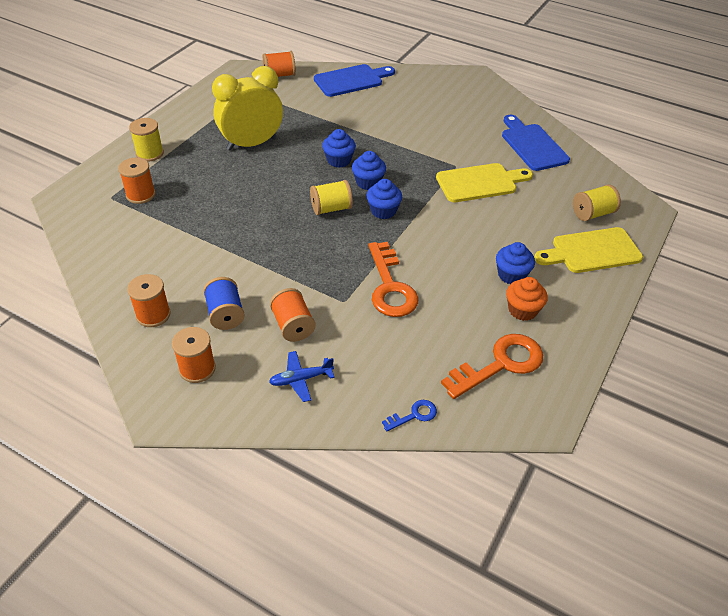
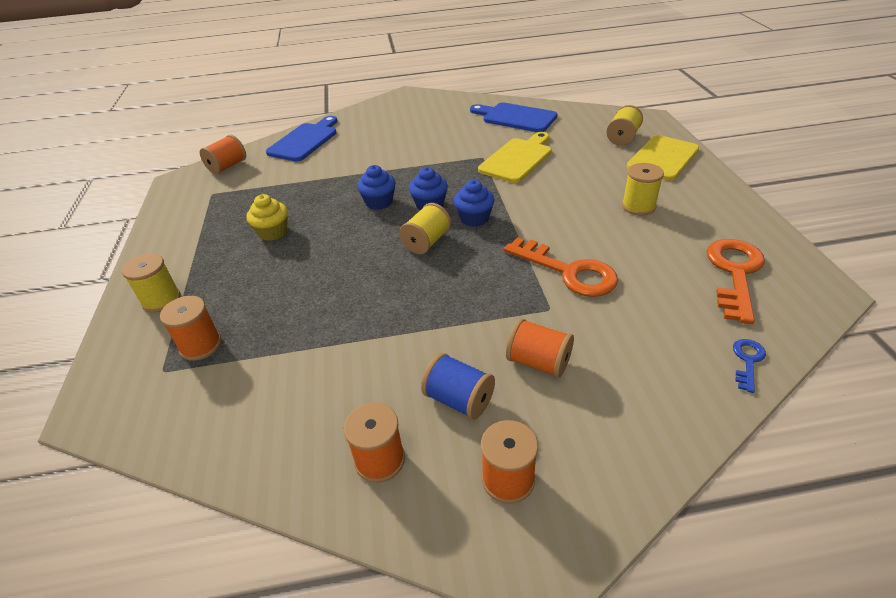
camera: 35 degrees left, 5 degrees down
(251, 144) = (273, 232): yellow clock -> yellow cupcake
(301, 379) = (618, 406): blue plane -> none
(511, 275) = (638, 206): blue cupcake -> yellow spool
(522, 310) = (684, 225): orange cupcake -> none

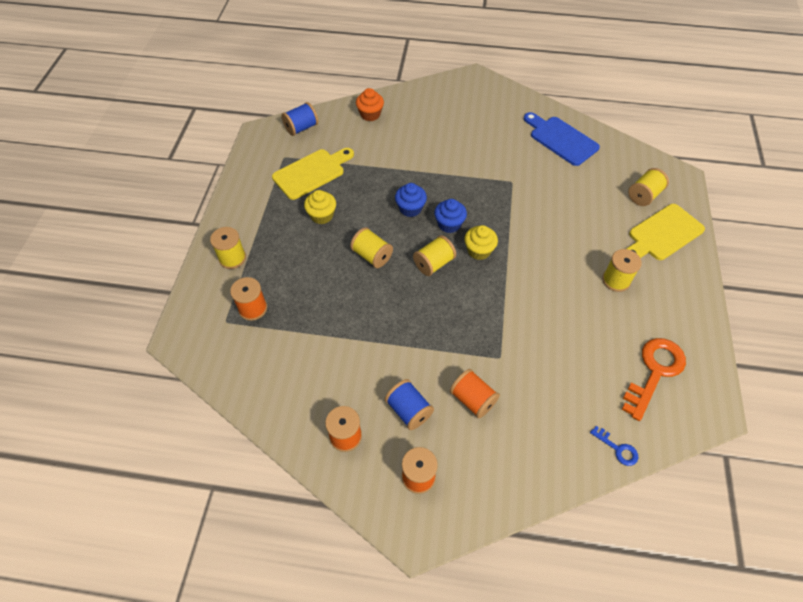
camera: 15 degrees right, 15 degrees up
(227, 166) = (301, 128): orange spool -> blue spool
(305, 141) = (370, 114): blue cutting board -> orange cupcake
(348, 253) = (372, 256): none -> yellow spool
(474, 218) = (479, 250): blue cupcake -> yellow cupcake
(517, 159) = (540, 193): yellow cutting board -> yellow cutting board (311, 173)
(568, 272) = (529, 328): orange key -> none
(747, 361) = (617, 448): blue key -> blue key turned 90 degrees clockwise

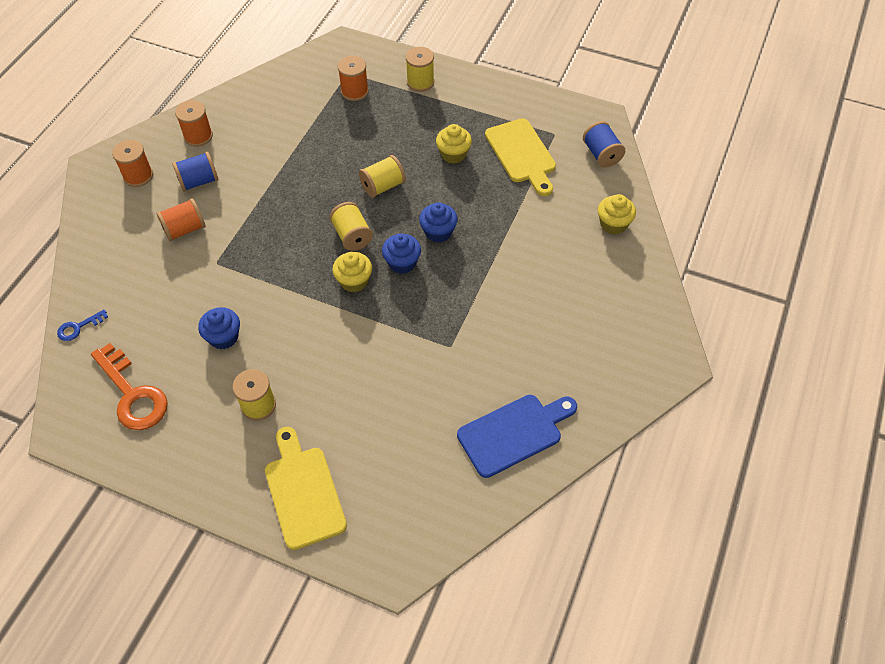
camera: 105 degrees right, 0 degrees up
(370, 114) = (613, 224): orange cupcake -> yellow cupcake
(571, 324) = (223, 337): none -> blue cupcake
(644, 195) = (376, 499): yellow spool -> none

